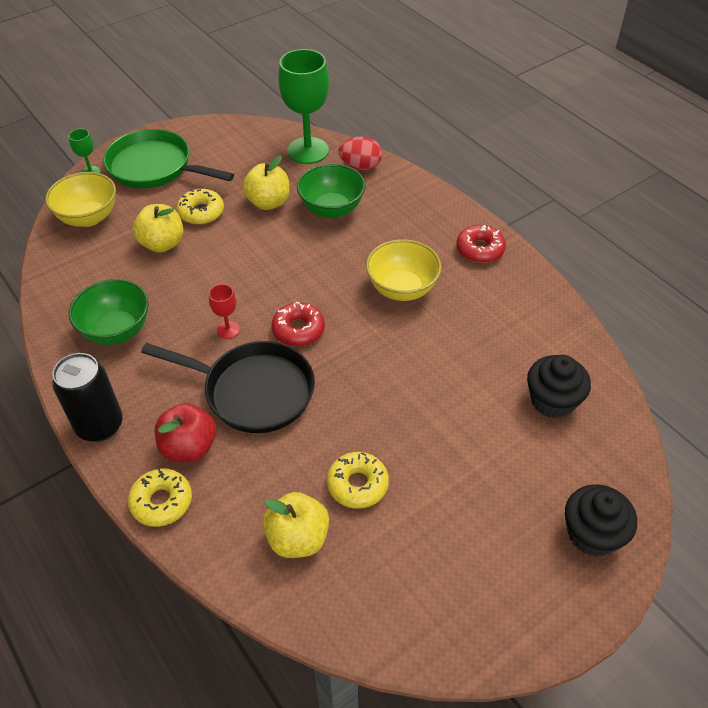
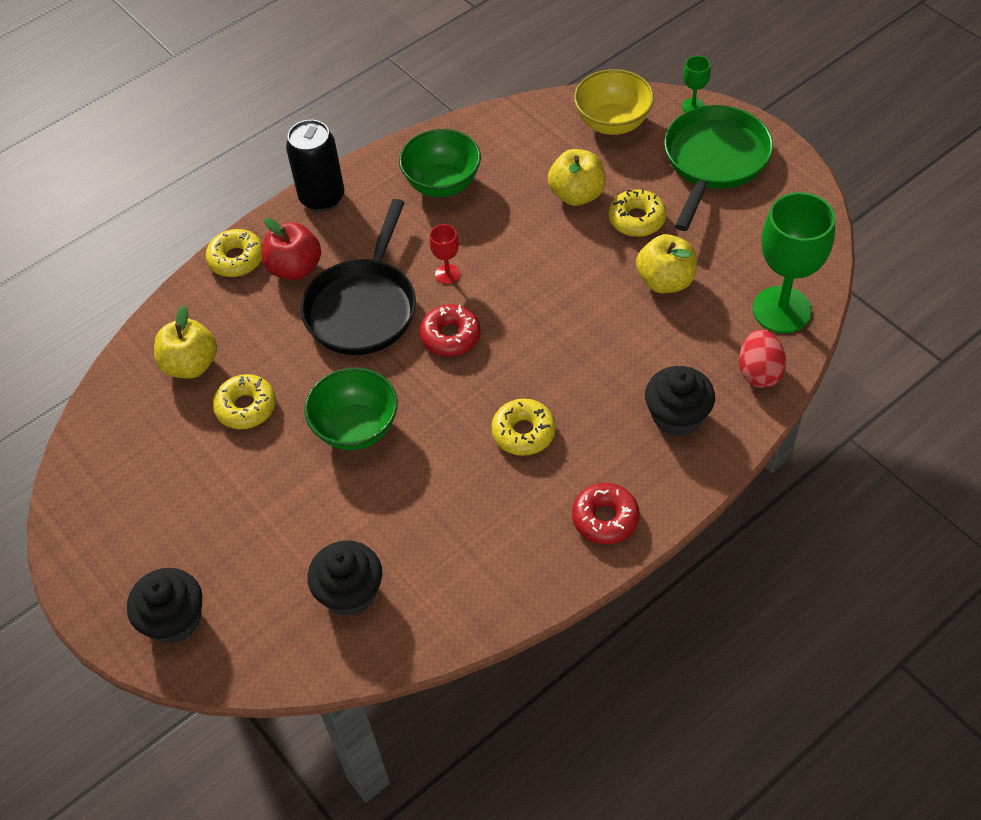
camera: 90 degrees right, 5 degrees up
(331, 209) = (663, 348): green bowl -> green bowl (356, 428)
(394, 207) = (677, 416): none -> black cupcake
(402, 289) = (523, 432): yellow bowl -> yellow donut

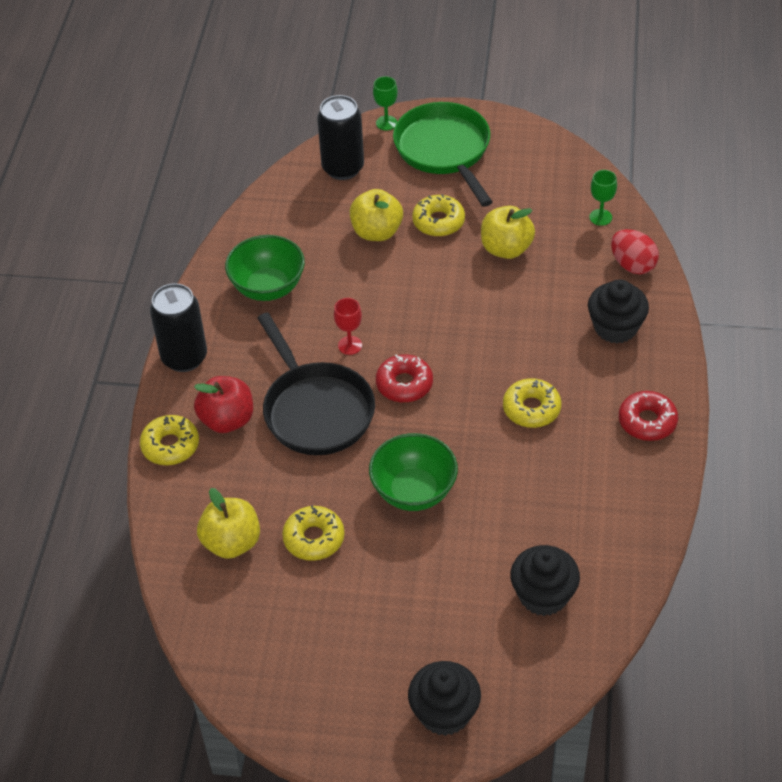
camera: 45 degrees left, 5 degrees down
(612, 123) = (343, 168): yellow bowl -> black can
(781, 310) = (600, 217): green goblet -> green goblet, size x0.45

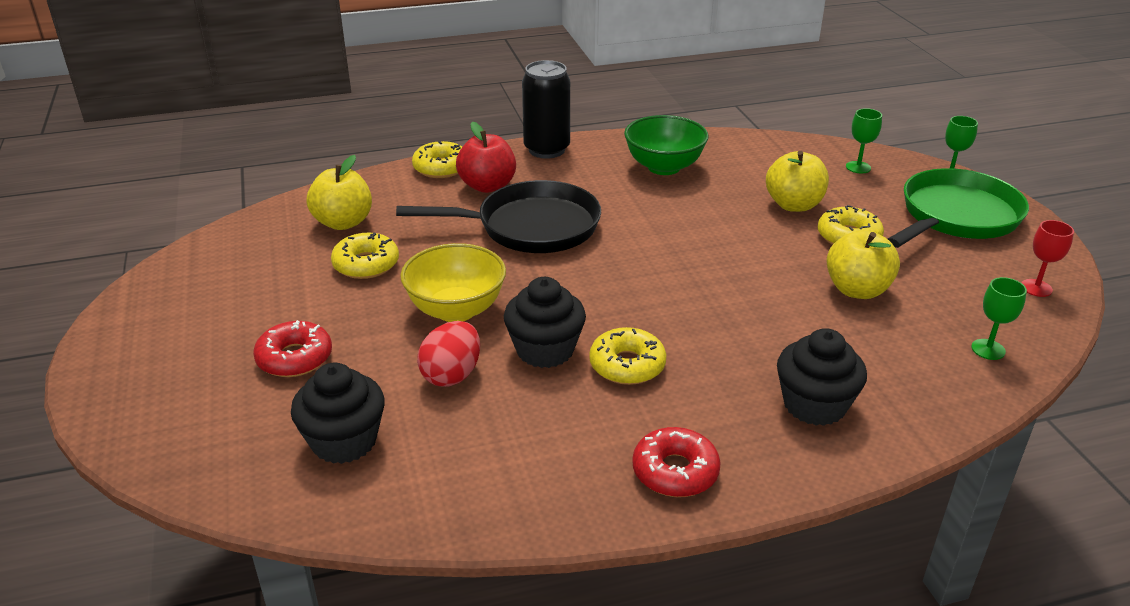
camera: 65 degrees right, 15 degrees down
(315, 410) = (530, 227): black pan -> black pan turned 135 degrees counterclockwise
(343, 168) = (858, 167): black can -> green goblet
(350, 345) = (627, 226): red goblet -> red goblet (1036, 288)
(404, 384) = (600, 269): red donut -> red donut (294, 358)
(414, 491) = (456, 310): green bowl -> yellow bowl
(444, 712) = (156, 402): black cupcake -> black cupcake (545, 350)
(632, 265) = (936, 396): red egg -> red egg (452, 375)

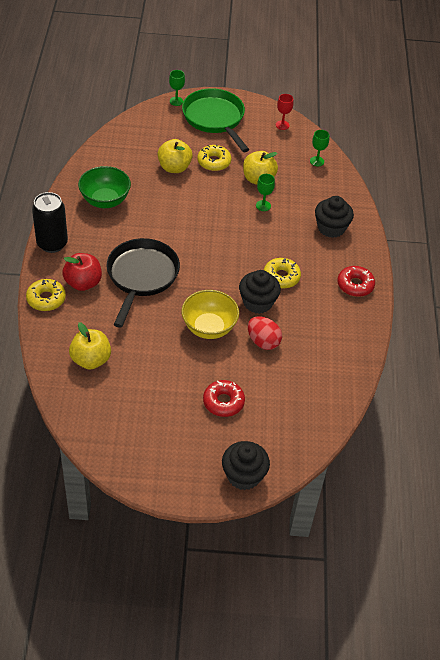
camera: 75 degrees left, 15 degrees up
(344, 441) = (297, 391): black cupcake -> black cupcake (243, 475)
(366, 264) = (145, 357): yellow donut -> none
(858, 167) = (150, 128): green goblet -> green goblet (263, 206)

